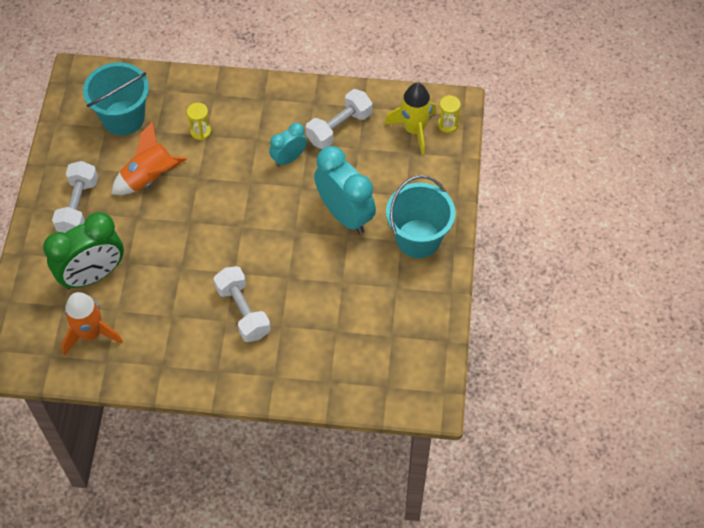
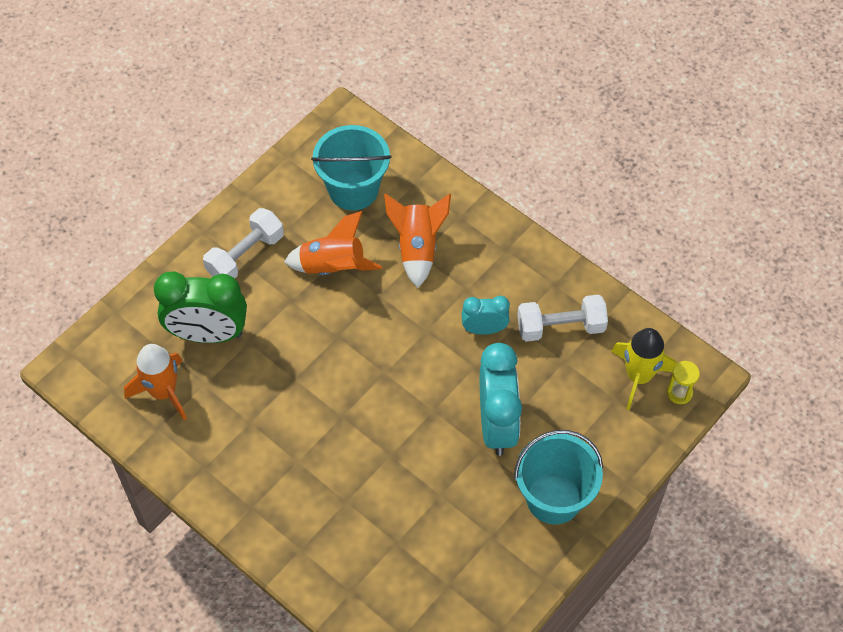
camera: 35 degrees right, 0 degrees up
(200, 132) = (417, 248): yellow hourglass -> orange rocket
(243, 311) = (320, 462): white dumbbell -> none

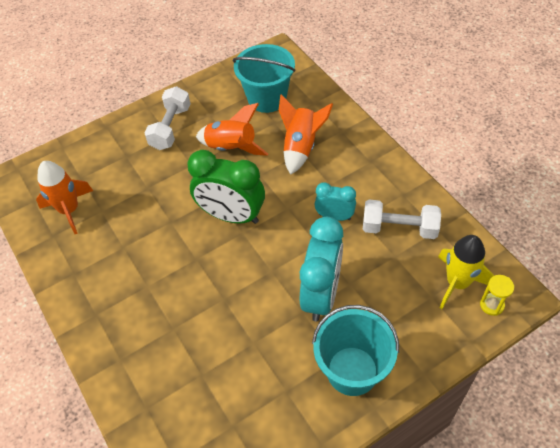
camera: 20 degrees right, 5 degrees down
(208, 334) = (120, 176): green clock -> green clock (231, 216)
(245, 255) = (170, 127): white dumbbell -> white dumbbell turned 45 degrees counterclockwise

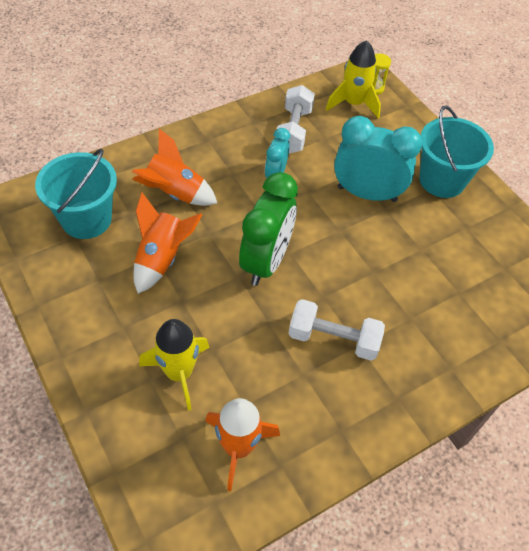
camera: 95 degrees left, 0 degrees up
(130, 170) = (179, 373): none -> yellow rocket
(170, 127) = (110, 326): white dumbbell -> white dumbbell (333, 339)

